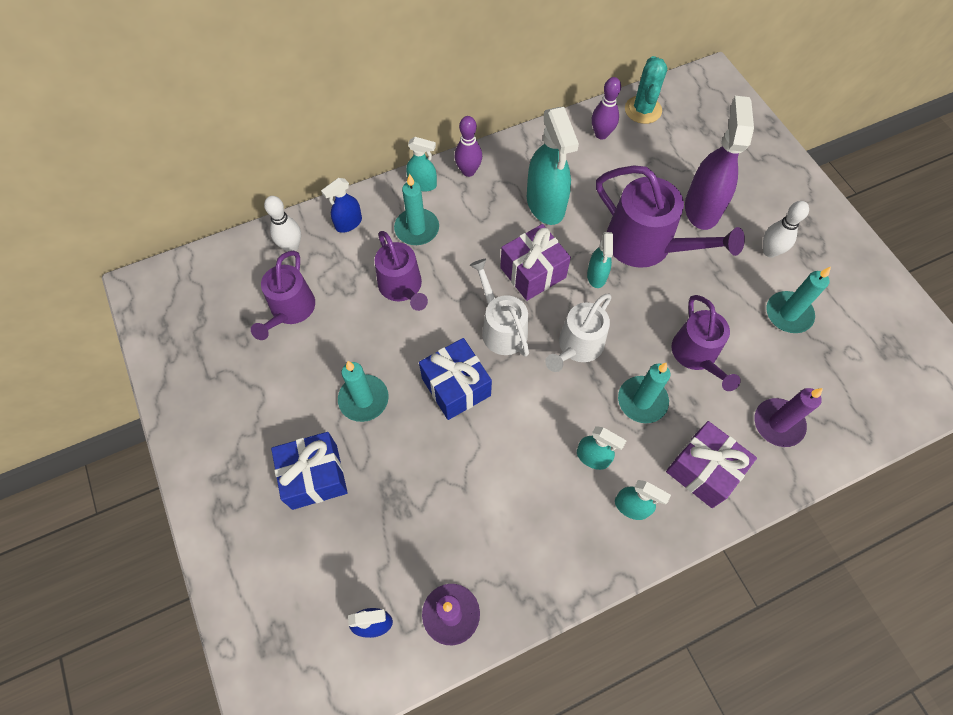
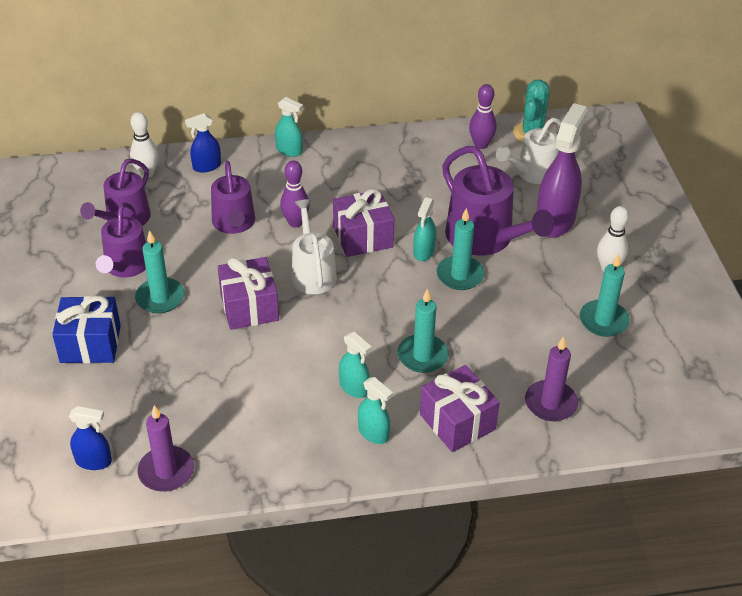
camera: 15 degrees right, 20 degrees down
(417, 229) = (268, 183): turquoise candle -> turquoise candle (460, 275)
(456, 387) = (249, 307): blue gift -> purple gift
(468, 171) = (337, 149): purple bowling pin -> purple bowling pin (295, 222)
(545, 204) = (400, 188): turquoise spray bottle -> none
(577, 346) = (379, 301): white watering can -> white watering can (533, 173)
(696, 355) = (494, 333): purple watering can -> purple watering can (125, 266)

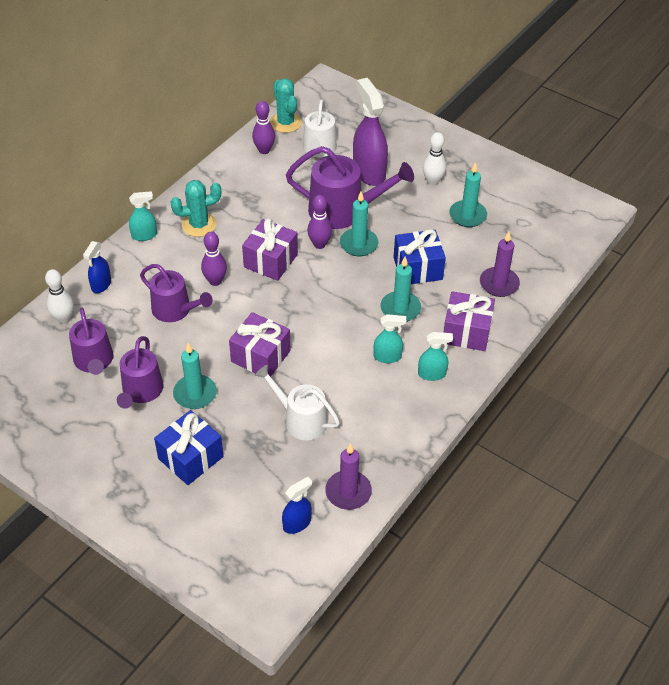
camera: 45 degrees left, 5 degrees up
(125, 266) = (141, 391): purple watering can -> purple watering can turned 45 degrees clockwise
(312, 273) = (270, 306): white watering can -> white watering can (301, 420)
(343, 170) = (199, 225): none -> turquoise cactus
(424, 252) = (319, 244): turquoise spray bottle -> purple bowling pin
(487, 333) = (417, 268): none -> blue gift

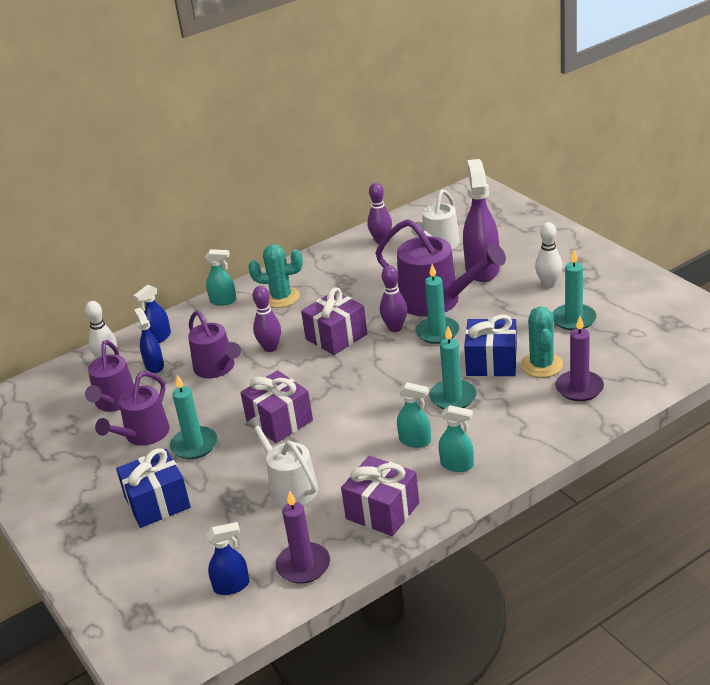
camera: 25 degrees right, 15 degrees down
(113, 316) = (154, 365): none -> blue spray bottle
(285, 122) = (416, 219): turquoise cactus -> turquoise cactus (541, 365)
(466, 332) = (518, 430): purple gift -> purple gift (382, 511)

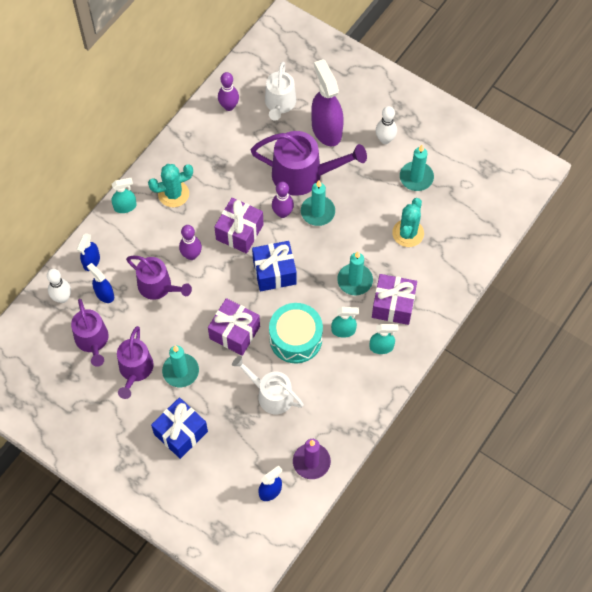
camera: 25 degrees left, 30 degrees up
(350, 438) = (295, 338): none -> turquoise drum
(382, 511) = (345, 401): purple gift -> purple gift (393, 305)
(491, 362) = (370, 237): blue gift -> blue gift (274, 272)
(541, 365) = (408, 233): turquoise cactus -> turquoise cactus turned 45 degrees clockwise
(579, 388) = (442, 252): purple candle -> none

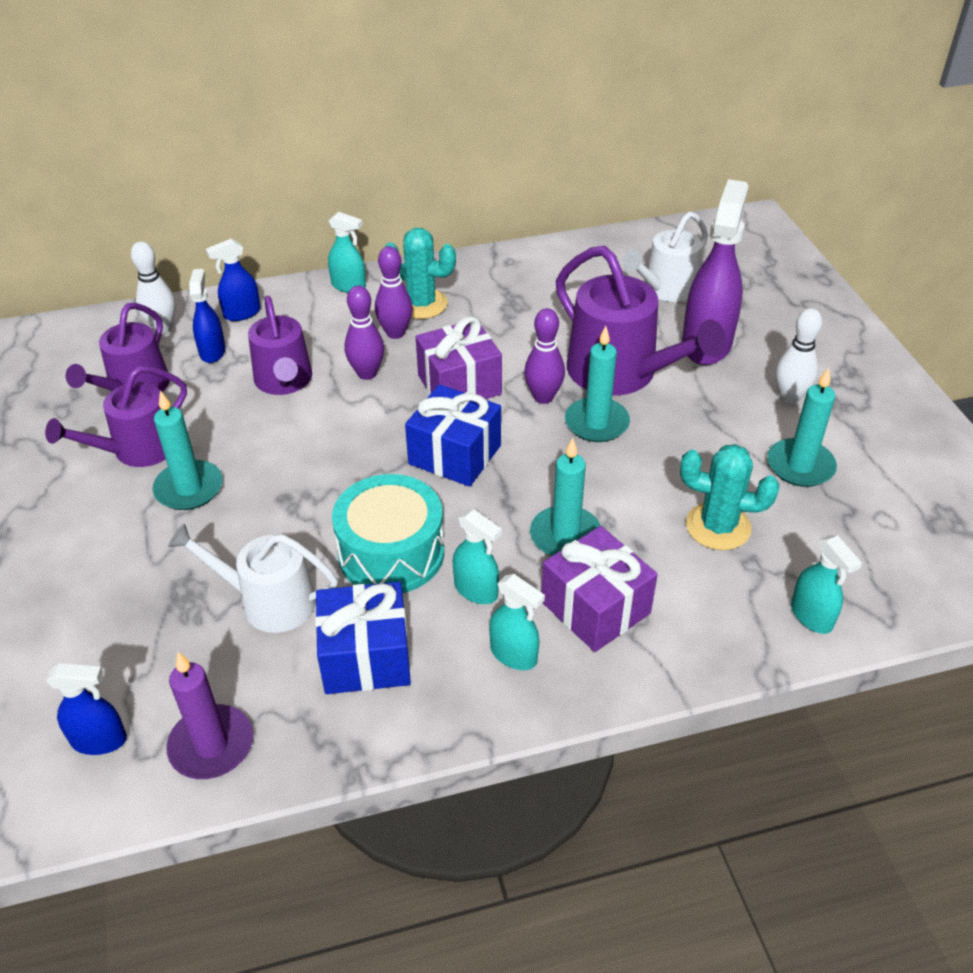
camera: 40 degrees right, 20 degrees down
(181, 433) = (91, 562): blue gift -> blue gift (366, 656)
(229, 106) = (593, 261): purple bowling pin -> purple bowling pin (395, 333)
(234, 332) = (315, 490): purple gift -> none
(271, 395) = (269, 601): white watering can -> white watering can turned 60 degrees counterclockwise
(408, 233) = (718, 526): turquoise cactus -> turquoise cactus turned 45 degrees clockwise
(470, 252) = (811, 616): none -> turquoise spray bottle

